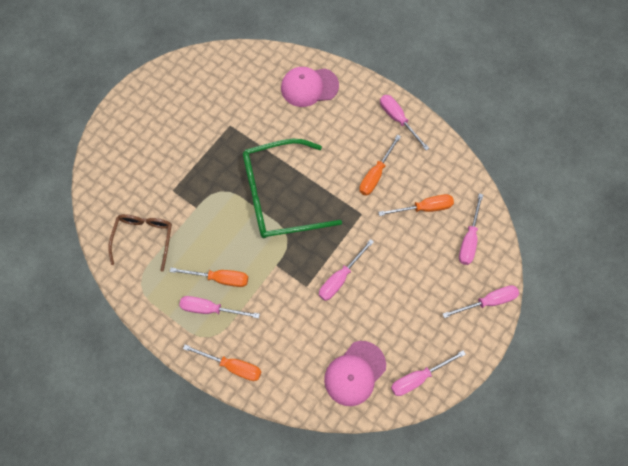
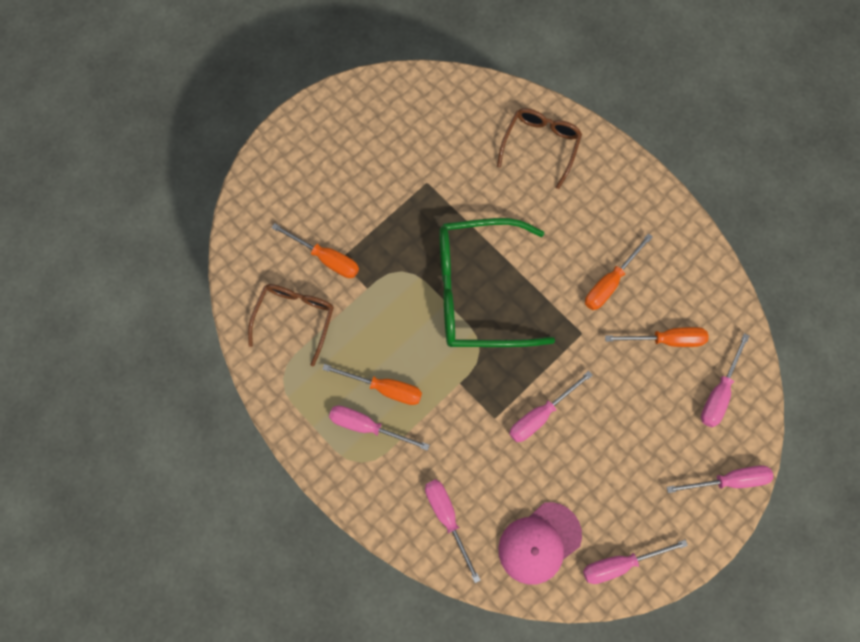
camera: 10 degrees right, 5 degrees up
(232, 366) = (384, 505): orange screwdriver -> orange screwdriver (326, 258)
(309, 87) = (540, 146): pink cap -> brown glasses
(398, 119) = (652, 211): pink screwdriver -> pink screwdriver (447, 518)

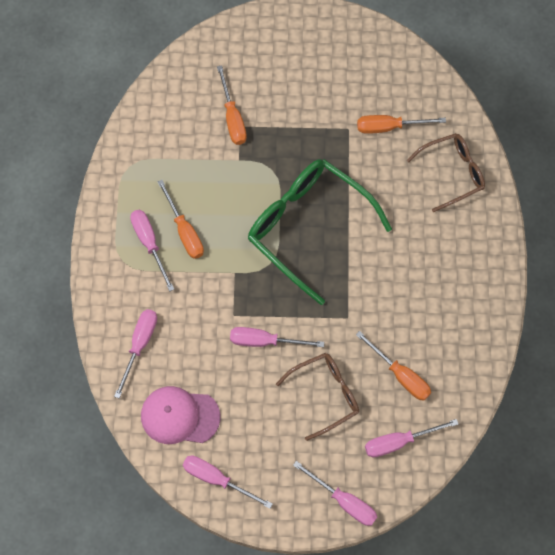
camera: 45 degrees right, 5 degrees down
(295, 319) = (174, 137): brown glasses -> brown glasses (324, 395)
(609, 282) = (402, 303): orange screwdriver -> orange screwdriver (389, 127)

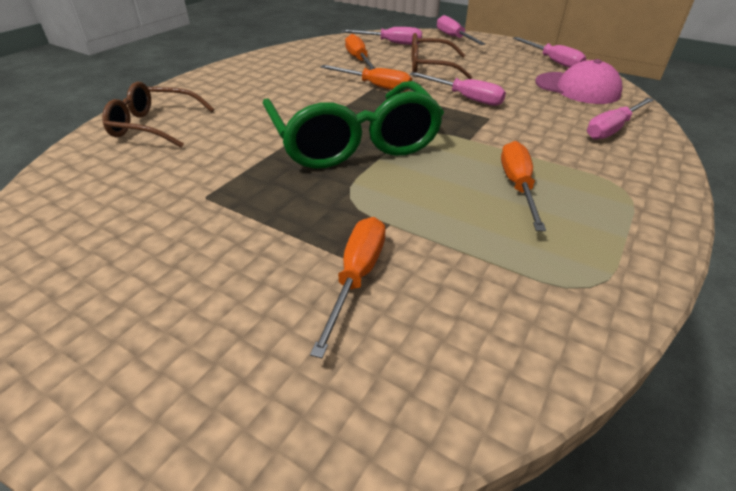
camera: 150 degrees left, 30 degrees down
(149, 243) = (576, 191): pink screwdriver -> none
(389, 127) = (156, 179): orange screwdriver -> orange screwdriver (375, 86)

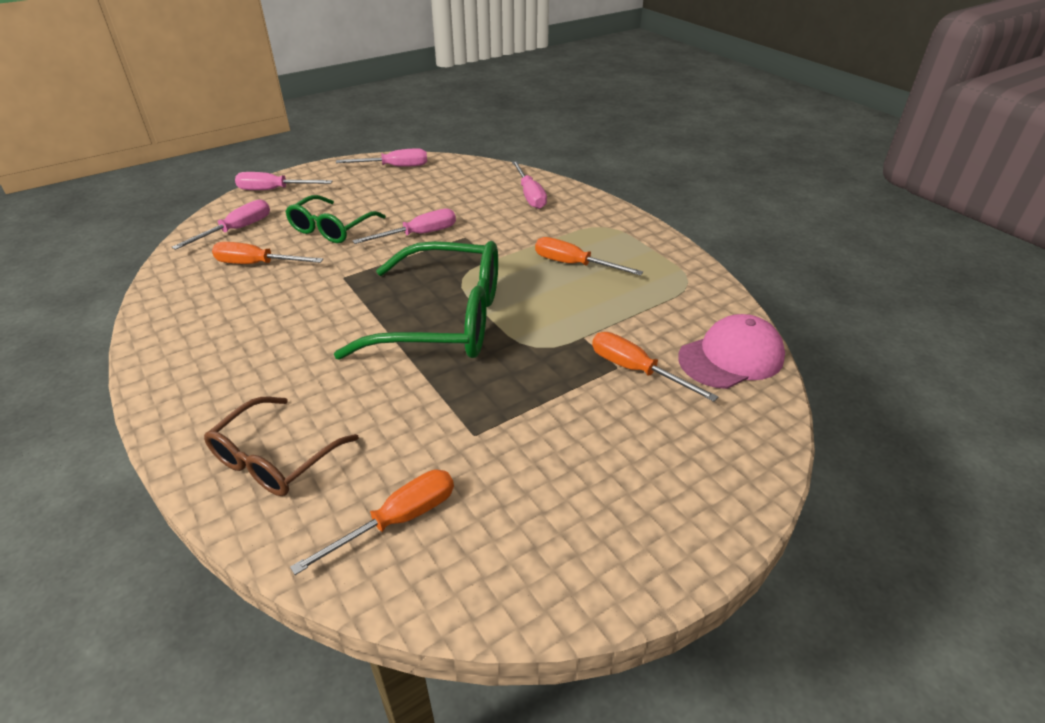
camera: 65 degrees left, 0 degrees up
(375, 86) = (340, 274): orange screwdriver -> orange screwdriver (397, 520)
(431, 67) = (332, 228): brown glasses -> green glasses
(577, 88) = (455, 179): pink cap -> pink cap (731, 357)

